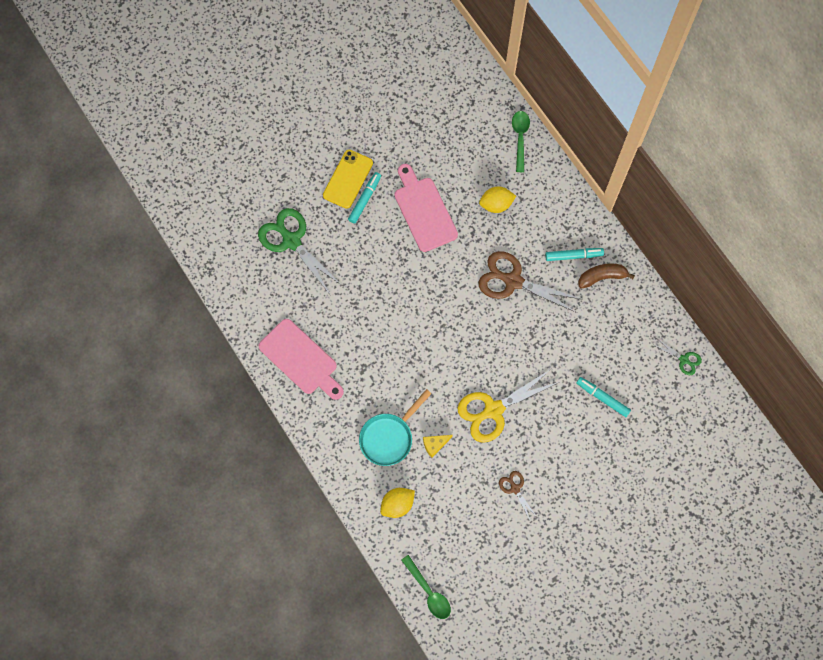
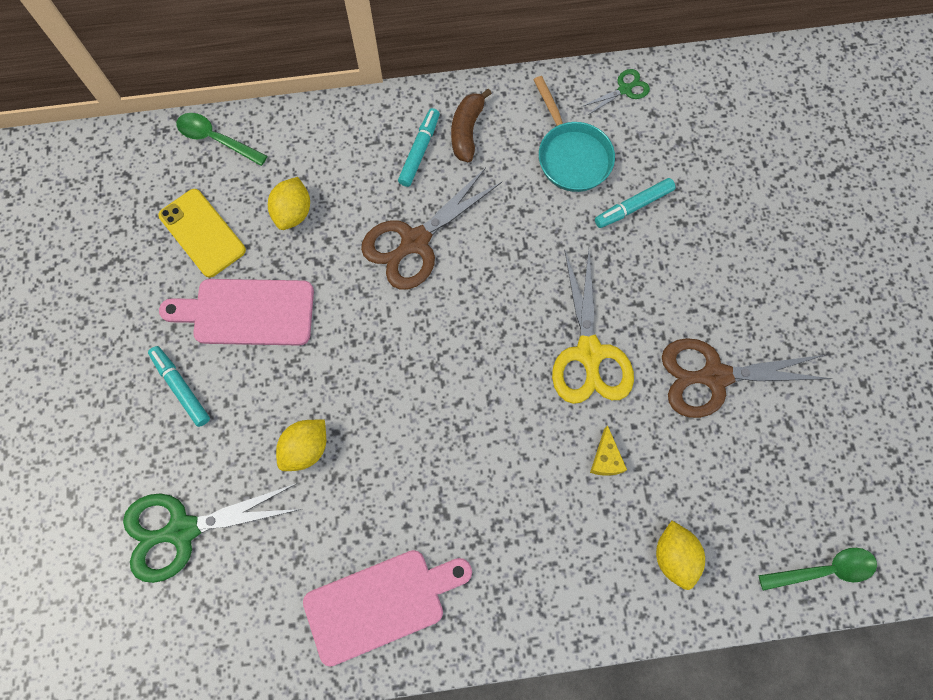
camera: 65 degrees left, 0 degrees up
(348, 179) = (134, 398): yellow phone -> yellow phone (202, 233)
(363, 281) = (306, 448): none -> yellow lemon
(389, 437) = (566, 521): turquoise pan -> turquoise pan (571, 156)
(515, 488) = (715, 376): brown scissors -> brown scissors, size x2.07

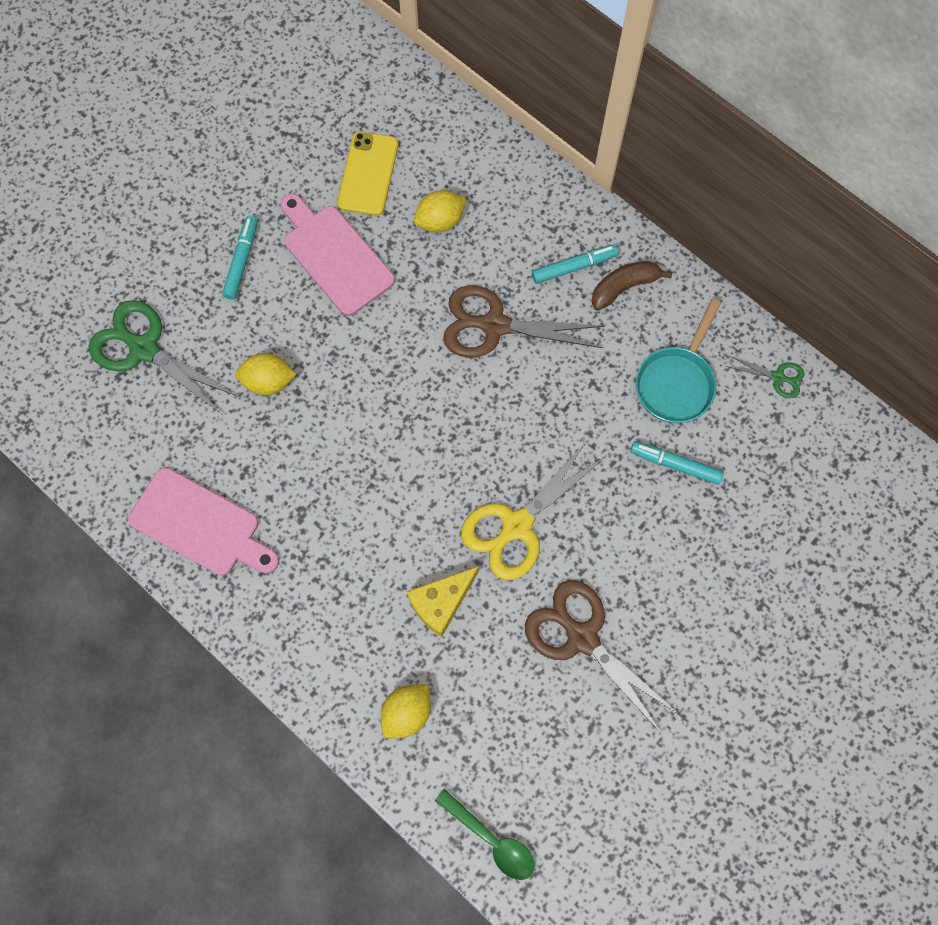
camera: 50 degrees right, 0 degrees up
(216, 139) = (450, 119): green spoon -> none
(605, 459) = (441, 603): yellow cheese -> yellow cheese, size x1.60

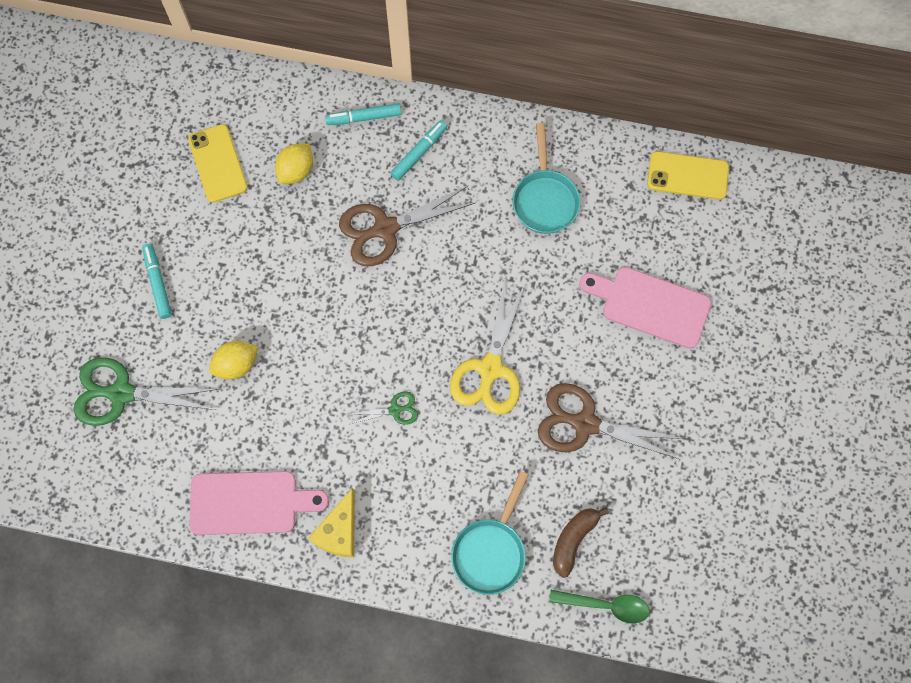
camera: 30 degrees left, 0 degrees up
(335, 256) = (230, 241): pink cutting board -> pink cutting board (650, 305)
(407, 712) = (491, 551): yellow lemon -> turquoise pan
(441, 603) = (468, 457): yellow cheese -> yellow cheese (339, 531)
(624, 287) = (465, 149): brown banana -> brown banana (573, 539)
(675, 464) = (578, 260): turquoise marker -> turquoise marker (364, 117)
(777, 377) = (614, 157): green scissors -> green scissors (395, 410)
(845, 439) = (687, 176): none -> yellow phone

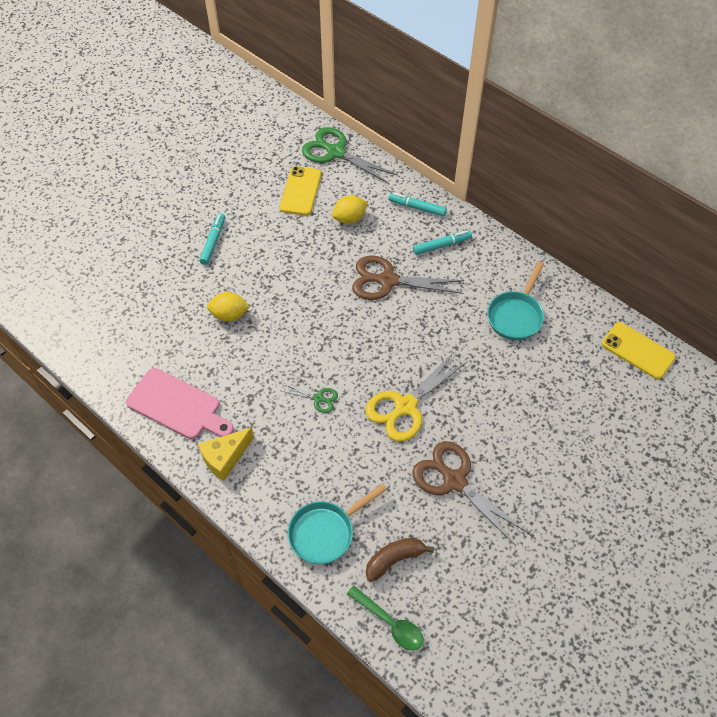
camera: 30 degrees right, 15 degrees down
(122, 393) = (143, 295): green scissors -> green scissors (336, 152)
(650, 305) = (556, 424): pink cutting board -> none

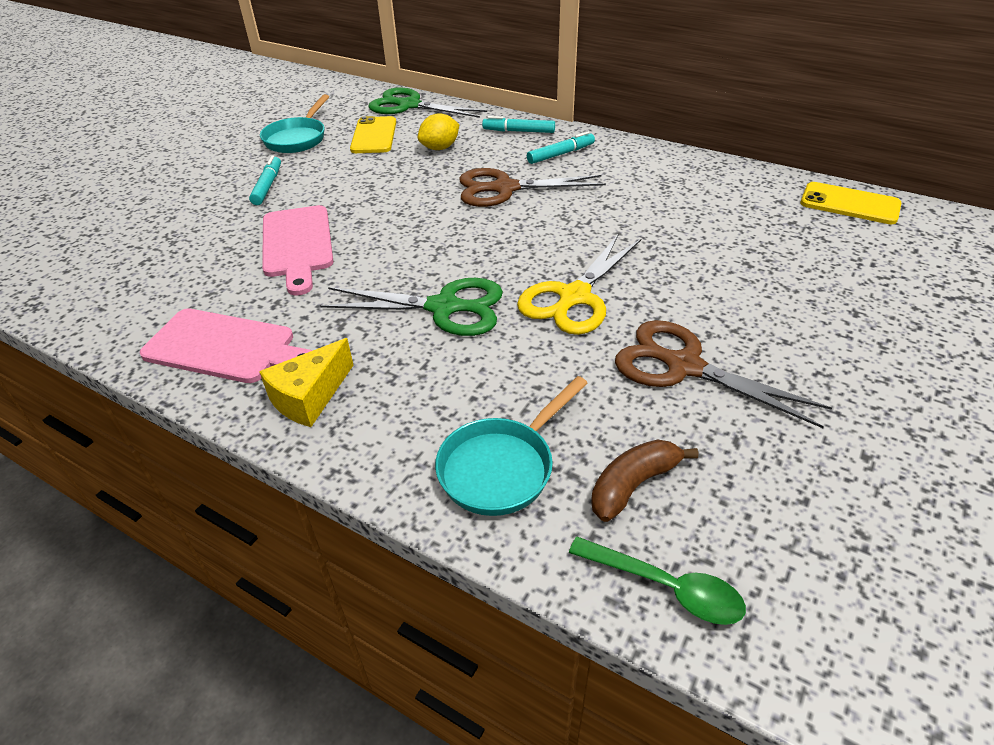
camera: 10 degrees left, 15 degrees down
(229, 315) = (297, 245): yellow lemon -> pink cutting board
(318, 398) = (444, 307): green scissors -> green scissors, size x2.07
(516, 315) = (680, 196): turquoise pan -> turquoise pan (297, 138)

